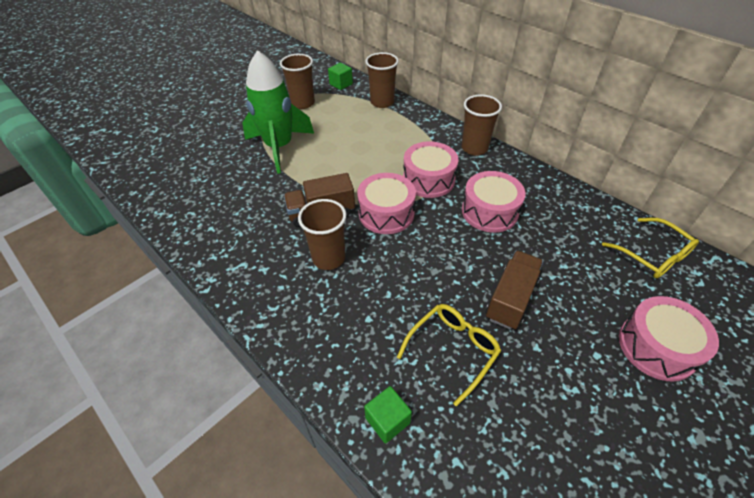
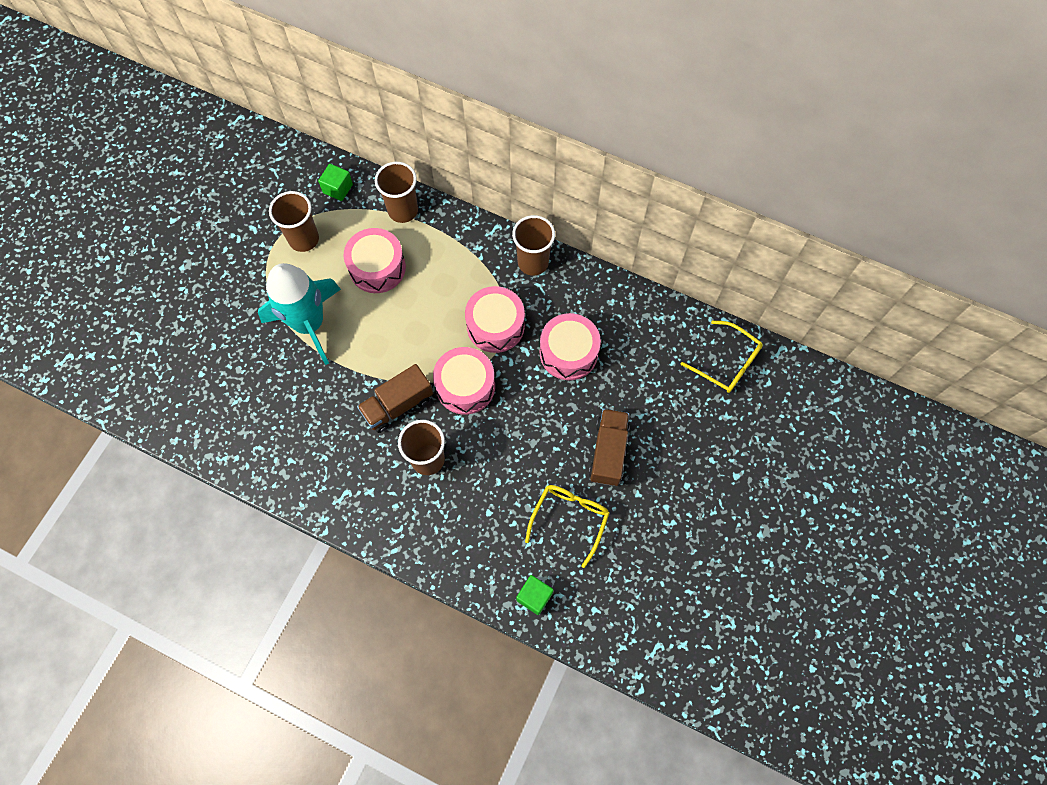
camera: 20 degrees left, 20 degrees up
(279, 147) = (309, 324): green rocket -> turquoise rocket
(657, 347) = (733, 462): pink drum -> pink drum (377, 268)

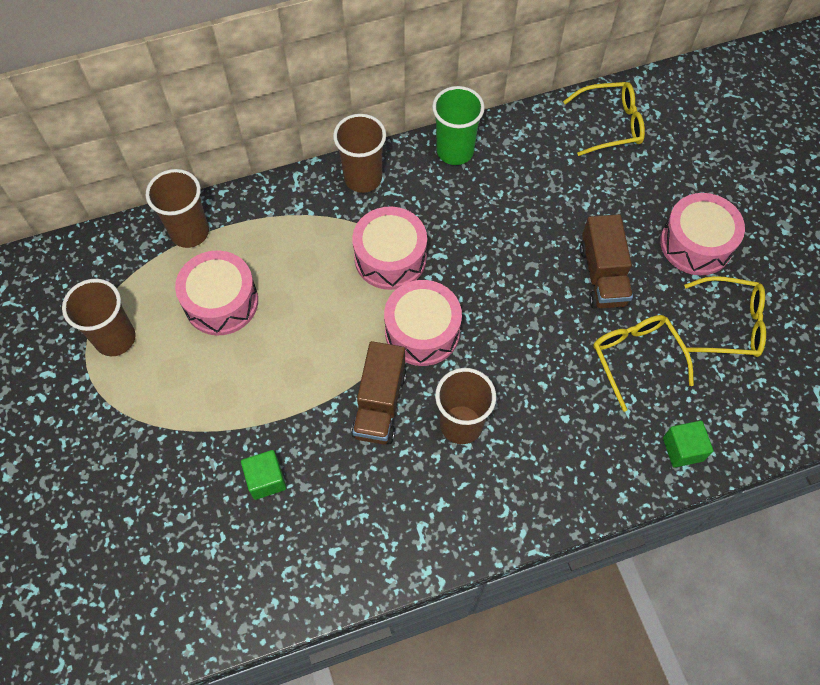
camera: 45 degrees left, 5 degrees down
(309, 324) = (209, 410): turquoise rocket -> none
(338, 188) = (100, 265): green cube -> green cube (266, 479)
(568, 353) = (478, 225): pink drum -> pink drum (696, 244)
(606, 293) = (455, 151): none -> green cup
(608, 452) = (602, 275): brown truck -> brown truck turned 150 degrees counterclockwise
(652, 556) = (730, 324): none -> yellow glasses

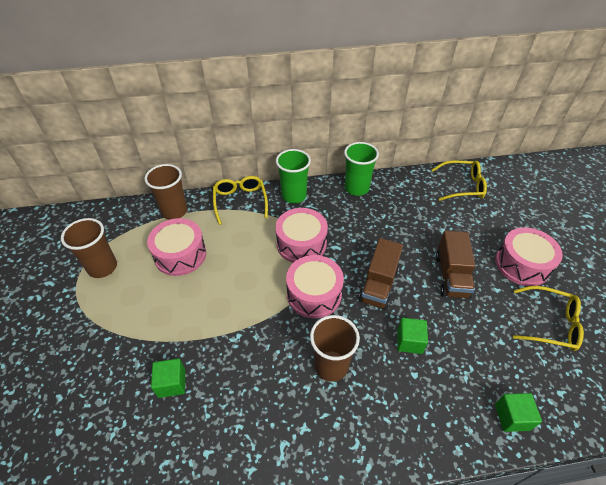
camera: 10 degrees right, 15 degrees down
(363, 178) = (294, 196): brown cup -> green cup
(380, 404) = (272, 340): brown truck -> brown truck (379, 284)
(555, 377) = (409, 341): none -> green cube
(636, 358) = (474, 337): yellow glasses -> yellow glasses (240, 201)

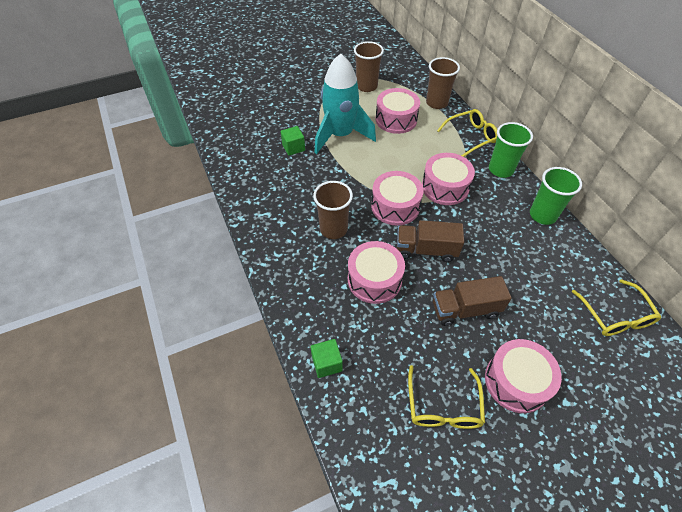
camera: 75 degrees right, 5 degrees up
(177, 319) = (340, 135): none -> turquoise rocket
(409, 341) = (374, 279): green cube -> pink drum

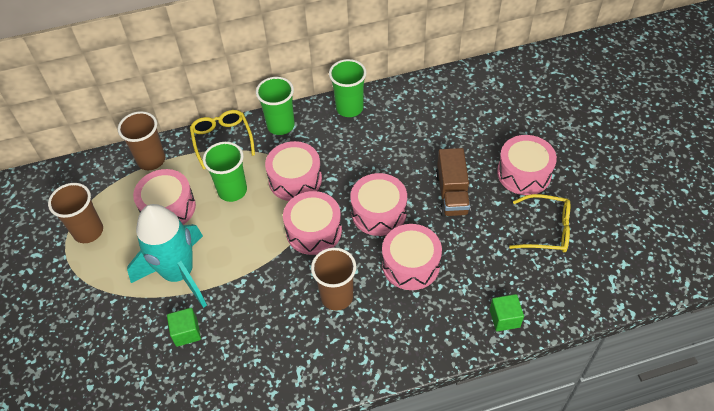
camera: 80 degrees left, 0 degrees up
(421, 151) = (232, 191): none -> green cup
(426, 250) = (379, 212): brown truck -> pink drum
(615, 316) = (465, 91): yellow glasses -> none

